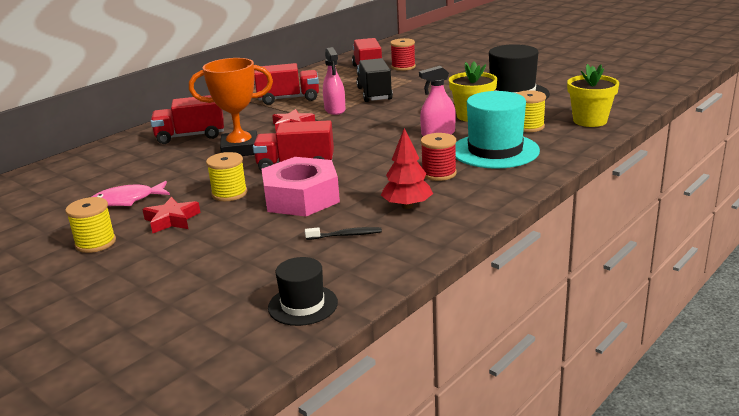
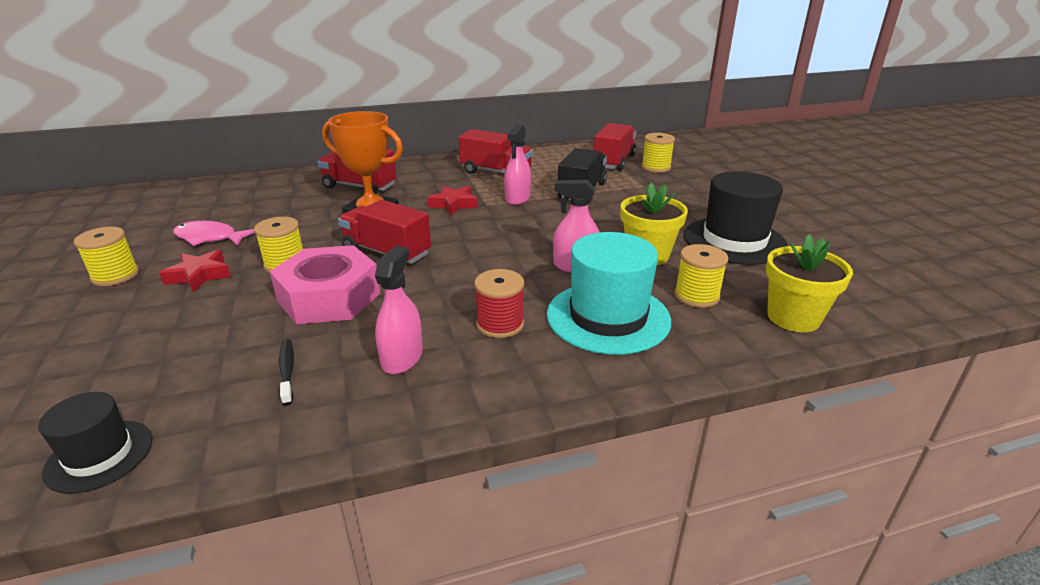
camera: 30 degrees right, 5 degrees up
(346, 235) = (287, 371): black toothbrush -> black toothbrush turned 135 degrees counterclockwise
(403, 67) = (656, 167): red spool -> yellow spool
(407, 206) = (402, 358): red tree -> pink spray bottle

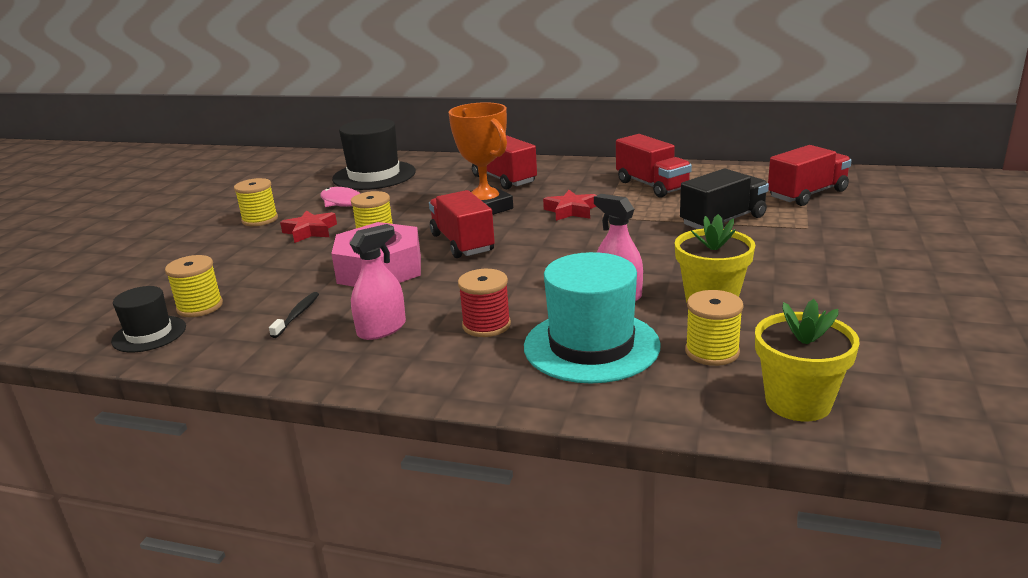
camera: 35 degrees right, 5 degrees down
(517, 198) = (642, 216): pink spray bottle -> none
(656, 167) = (855, 209): yellow spool -> yellow spool (200, 307)
(734, 241) = (842, 309): black hat -> black hat (374, 175)

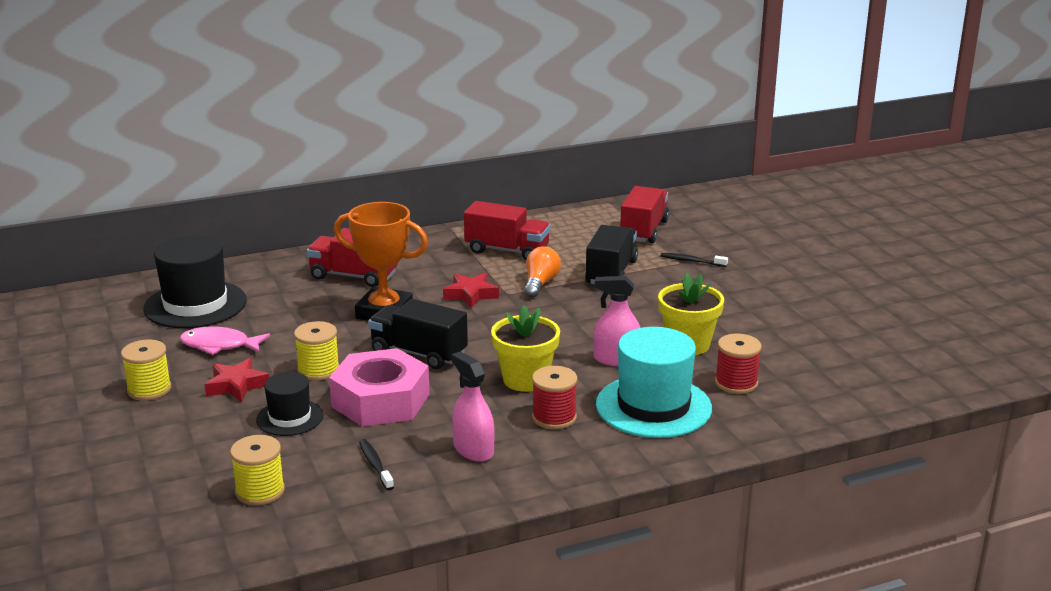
camera: 40 degrees left, 0 degrees up
(149, 334) = (256, 531): black hat -> black hat (290, 418)
(381, 329) = (473, 450): pink spray bottle -> pink spray bottle turned 45 degrees counterclockwise
(462, 243) = (419, 353): red truck -> black truck
(643, 215) = (540, 283): none -> orange light bulb
(712, 352) = (736, 383): yellow spool -> red spool
(798, 402) = (824, 399): yellow flower pot -> yellow flower pot (525, 379)
(823, 229) = (691, 261): none -> black toothbrush

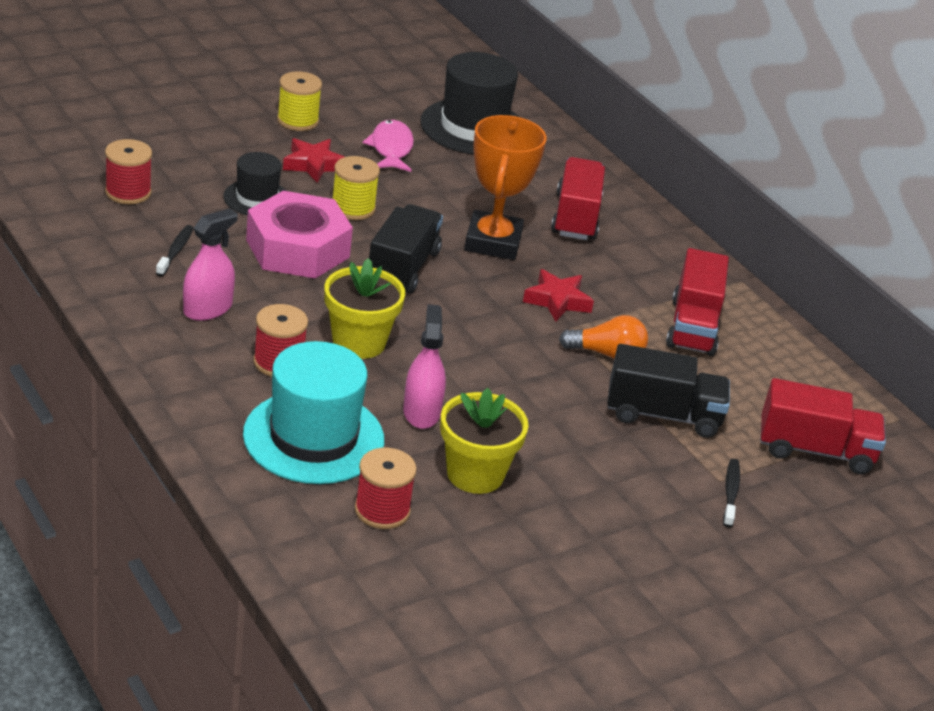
camera: 75 degrees right, 10 degrees up
(260, 491) = (128, 192): yellow spool -> red spool
(375, 465) = (175, 251): black toothbrush -> black toothbrush turned 45 degrees counterclockwise

